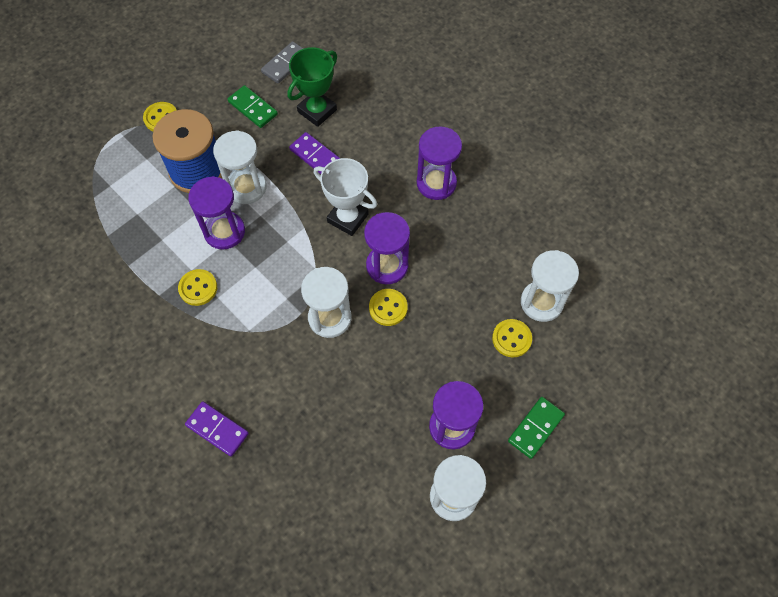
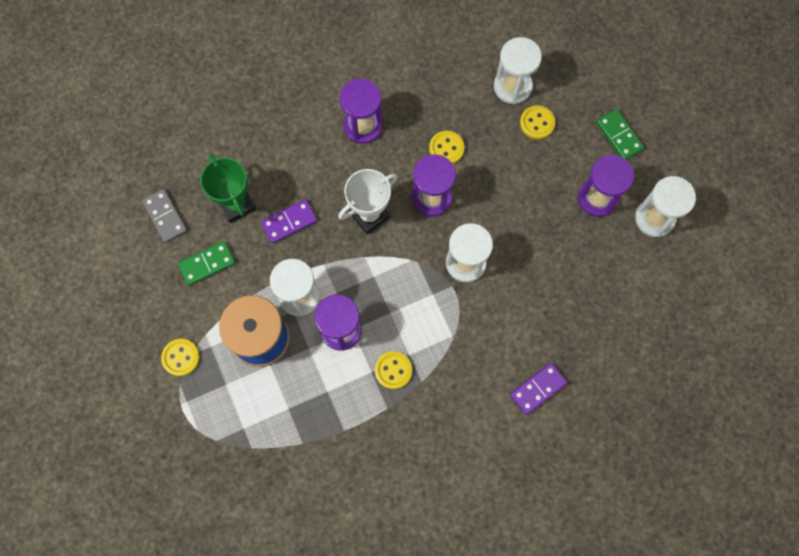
camera: 70 degrees left, 10 degrees up
(388, 308) = (473, 211): yellow button -> yellow button (446, 148)

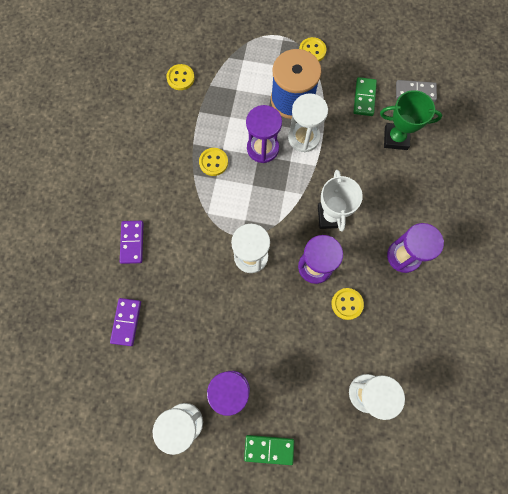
camera: 125 degrees right, 0 degrees up
(289, 222) = (360, 162): purple domino -> purple domino (126, 322)
(537, 123) = (323, 389): yellow button -> yellow button (180, 78)

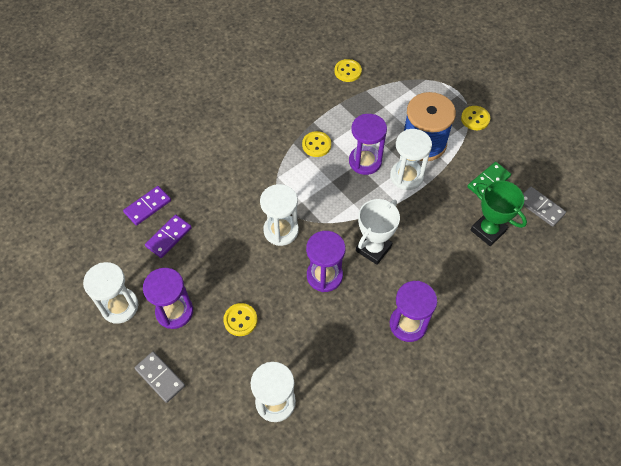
camera: 40 degrees right, 15 degrees down
(132, 242) = (204, 157): purple domino -> purple domino (169, 237)
(269, 449) = (160, 377): green domino -> grey domino
(347, 304) = (324, 323): yellow button -> yellow button (240, 320)

